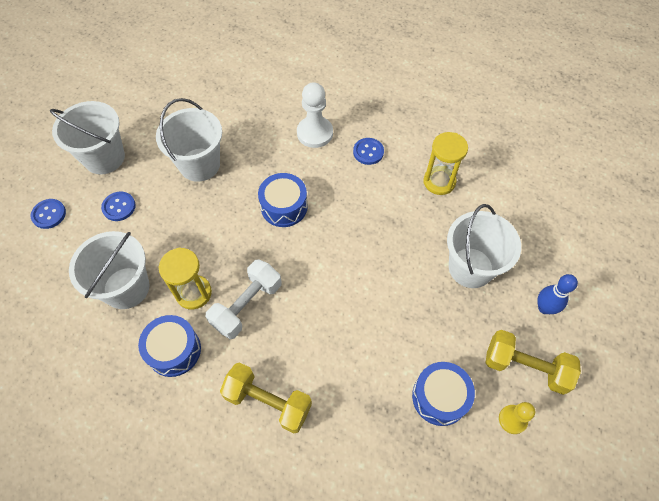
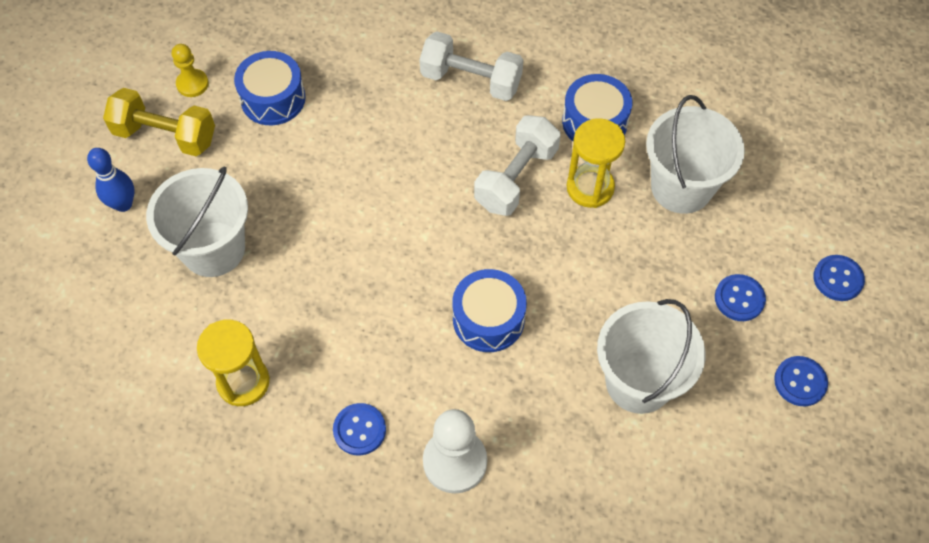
camera: 175 degrees right, 0 degrees up
(104, 158) = (800, 382): white bucket -> blue button
(268, 402) = (471, 80): yellow dumbbell -> white dumbbell

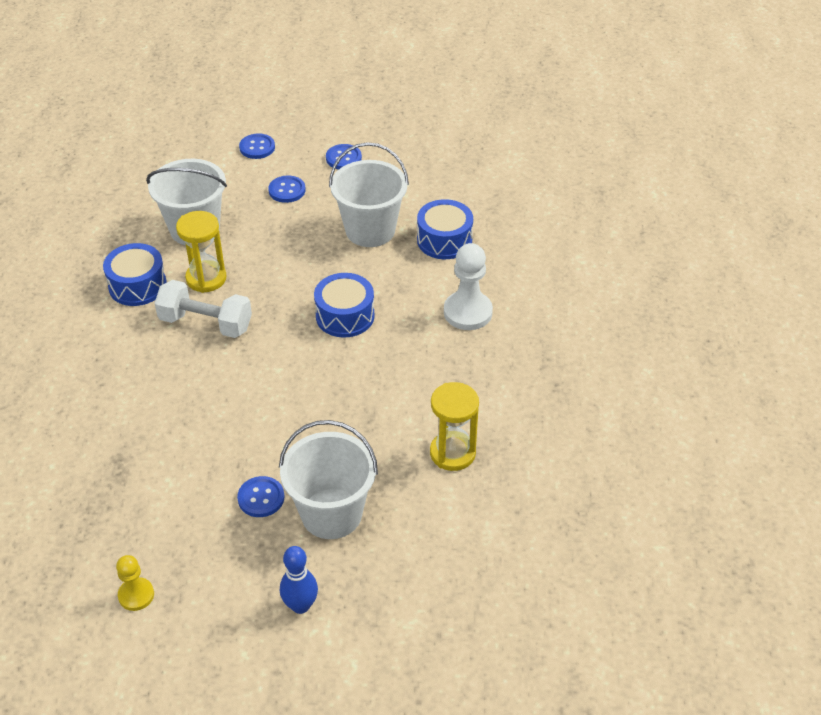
camera: 105 degrees left, 15 degrees down
(165, 135) = (208, 597): yellow dumbbell -> none
(273, 98) = (145, 518): blue drum -> blue drum (444, 240)
(359, 430) = (464, 370): blue button -> blue button (261, 498)
(471, 80) = (102, 372): white dumbbell -> none

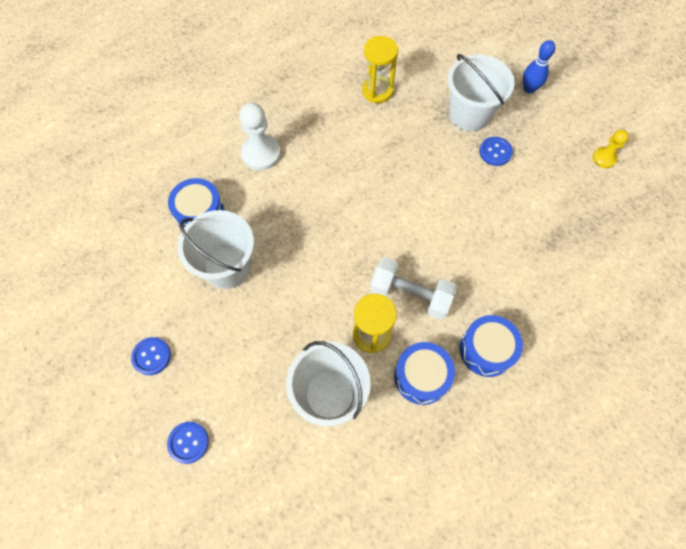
camera: 130 degrees left, 20 degrees up
(206, 323) = (410, 294): white dumbbell -> white dumbbell turned 45 degrees counterclockwise
(287, 190) = (227, 365): blue button -> none
(345, 316) = (326, 217): blue drum -> blue drum (486, 350)

